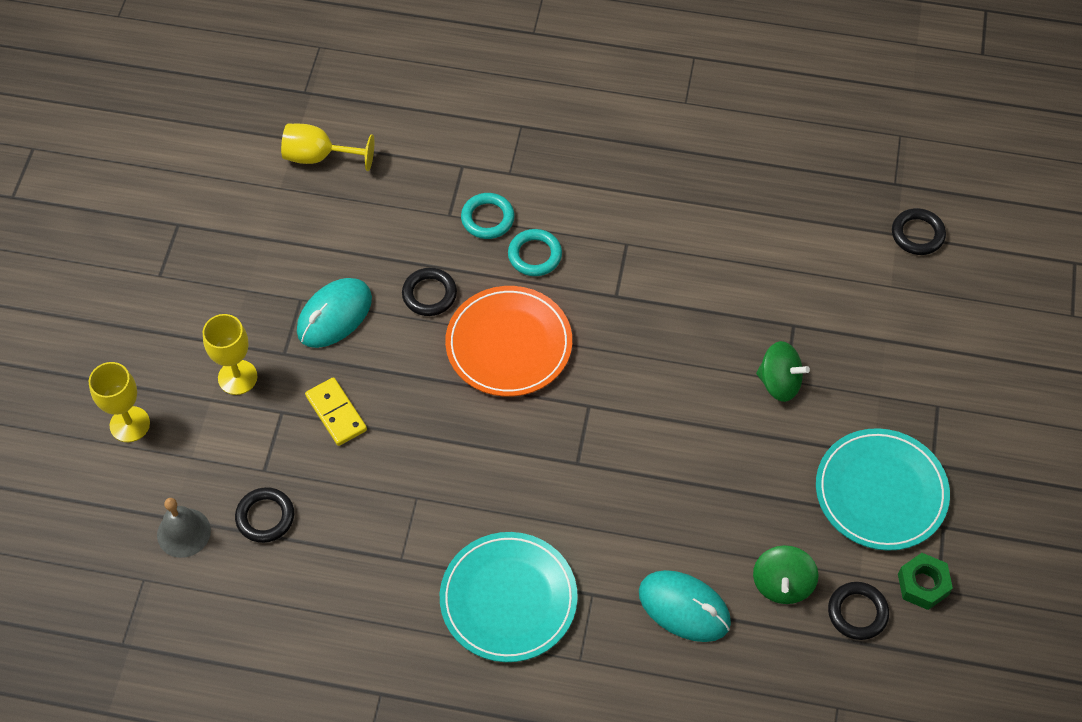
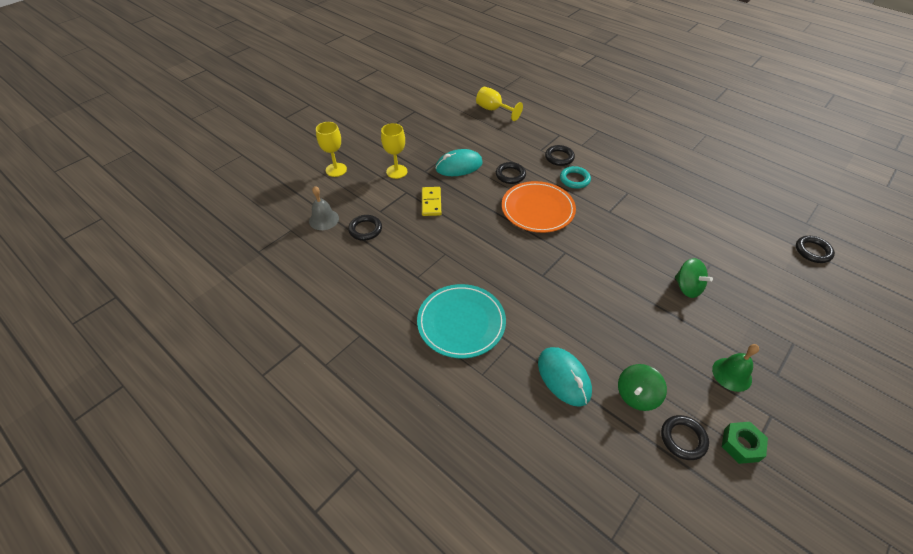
camera: 30 degrees right, 10 degrees down
(487, 218) = (559, 157): turquoise ring -> black ring
(881, 492) = (732, 374): turquoise plate -> green bell

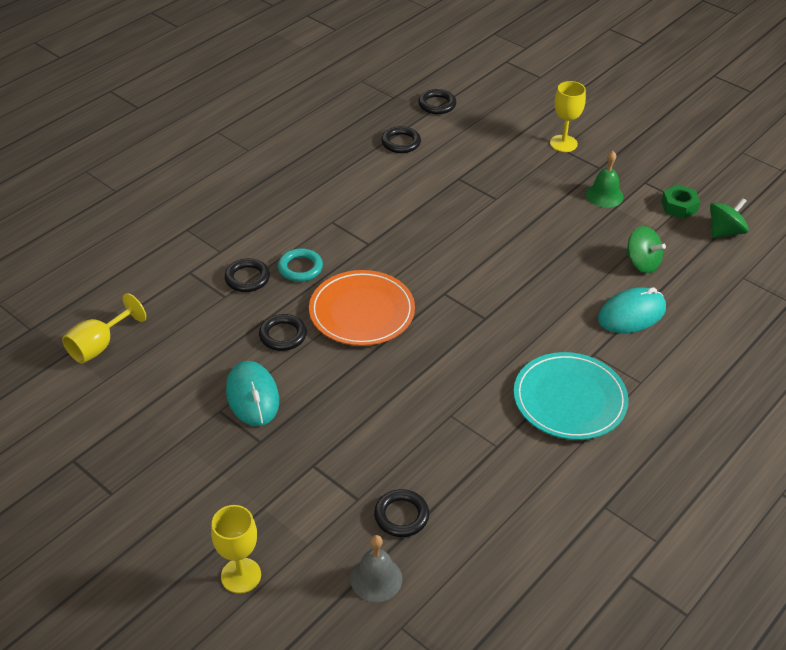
camera: 90 degrees left, 5 degrees down
(396, 171) = (257, 481): yellow goblet -> yellow goblet (563, 143)
(431, 203) = (341, 432): yellow domino -> none
(683, 439) = (682, 240): black ring -> black ring (401, 143)
(687, 287) = (495, 202): green spinning top -> green spinning top (724, 232)

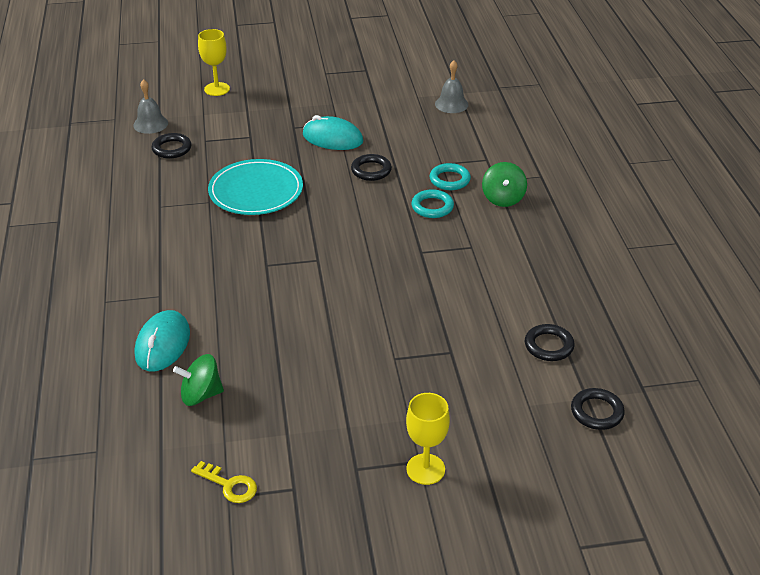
camera: 130 degrees right, 5 degrees down
(99, 345) = (451, 104): yellow goblet -> grey bell
(247, 278) = (449, 180): black ring -> turquoise ring
(362, 311) = (350, 212): orange plate -> none
(569, 399) = (144, 258): turquoise plate -> turquoise plate (256, 191)
(604, 195) = (312, 439): green bell -> none
(679, 207) = (229, 485): green nut -> yellow key
(724, 232) = (157, 491): green spinning top -> green spinning top (503, 198)

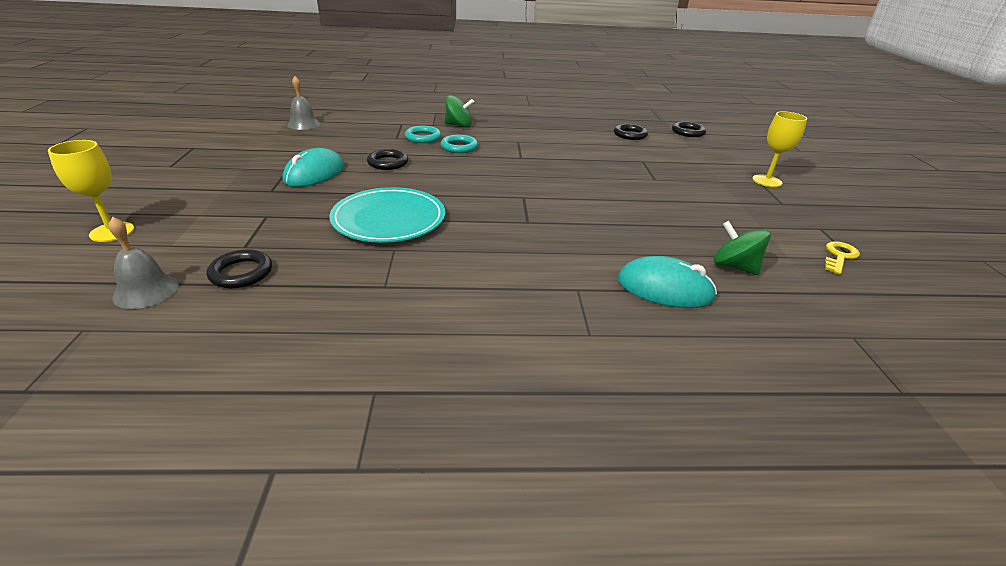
camera: 85 degrees left, 5 degrees down
(201, 395) = (734, 267): green spinning top -> green spinning top turned 135 degrees clockwise

